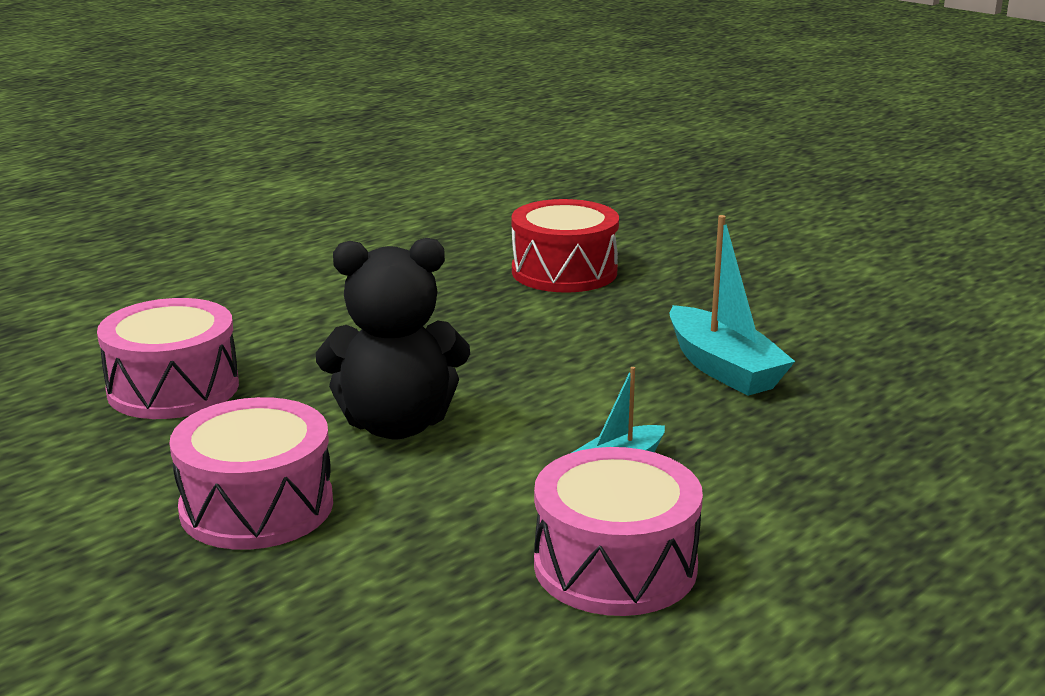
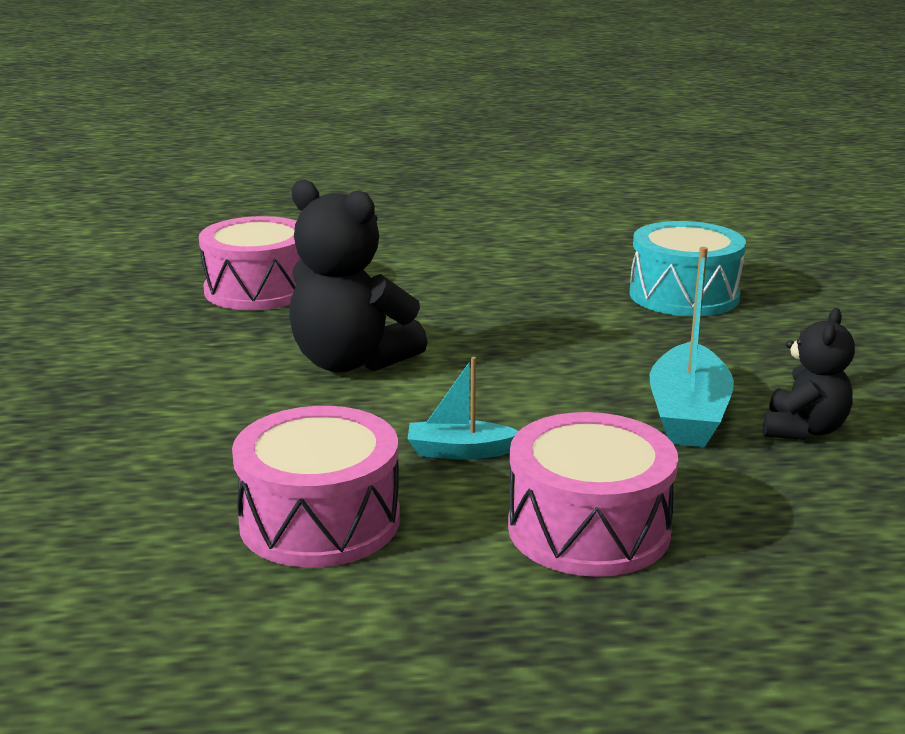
camera: 40 degrees right, 0 degrees up
(257, 506) = (175, 380): pink drum -> pink drum (588, 529)
(564, 272) = (684, 295): red drum -> turquoise drum
(809, 351) = (803, 430): none -> black teddy bear

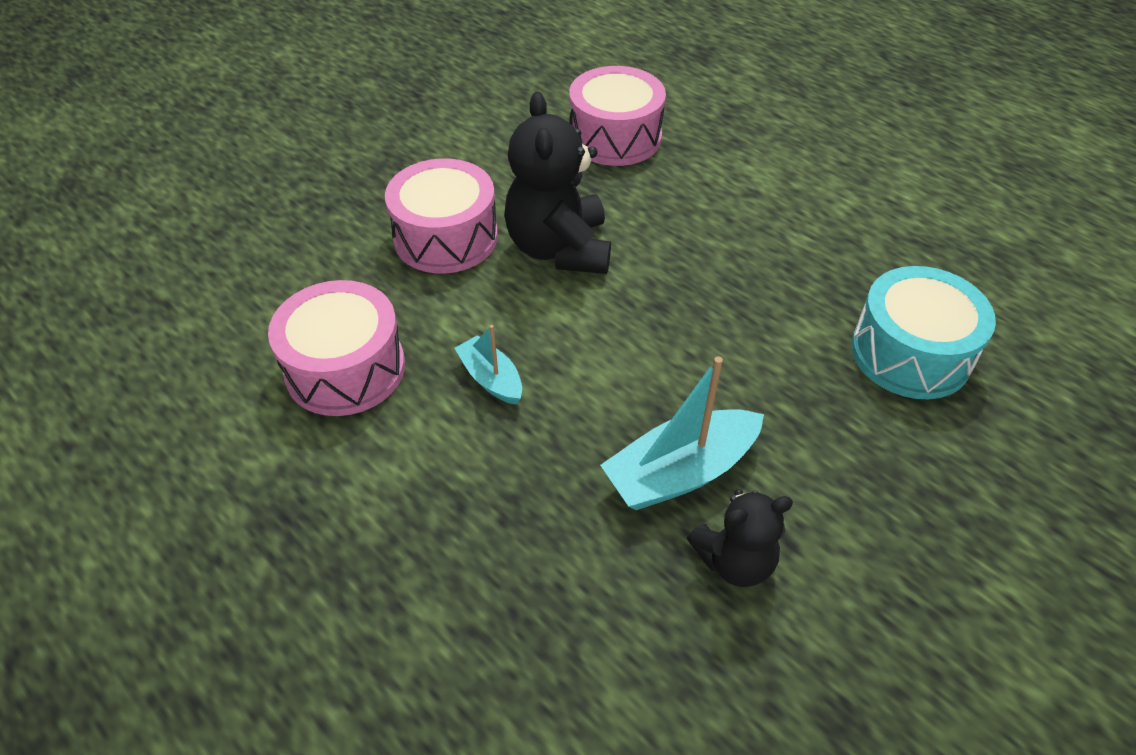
camera: 50 degrees right, 25 degrees up
(588, 529) = (451, 505): pink drum -> pink drum (446, 237)

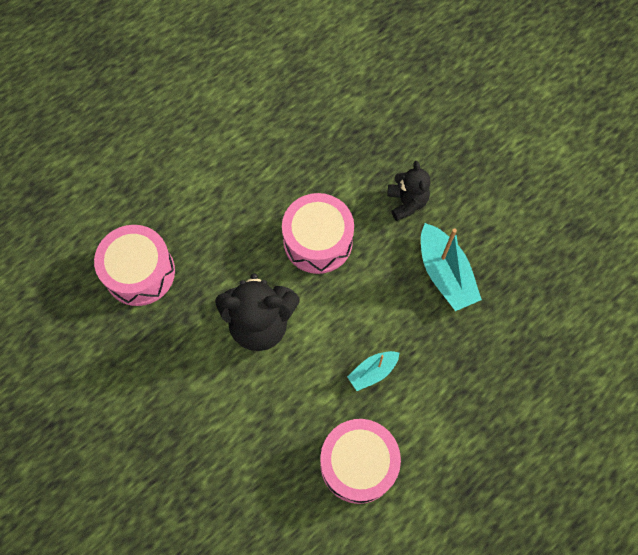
camera: 85 degrees left, 20 degrees up
(446, 237) = (238, 400): pink drum -> pink drum (318, 241)
(734, 561) = (498, 257): black teddy bear -> black teddy bear (407, 202)
(910, 353) = (369, 139): turquoise drum -> none

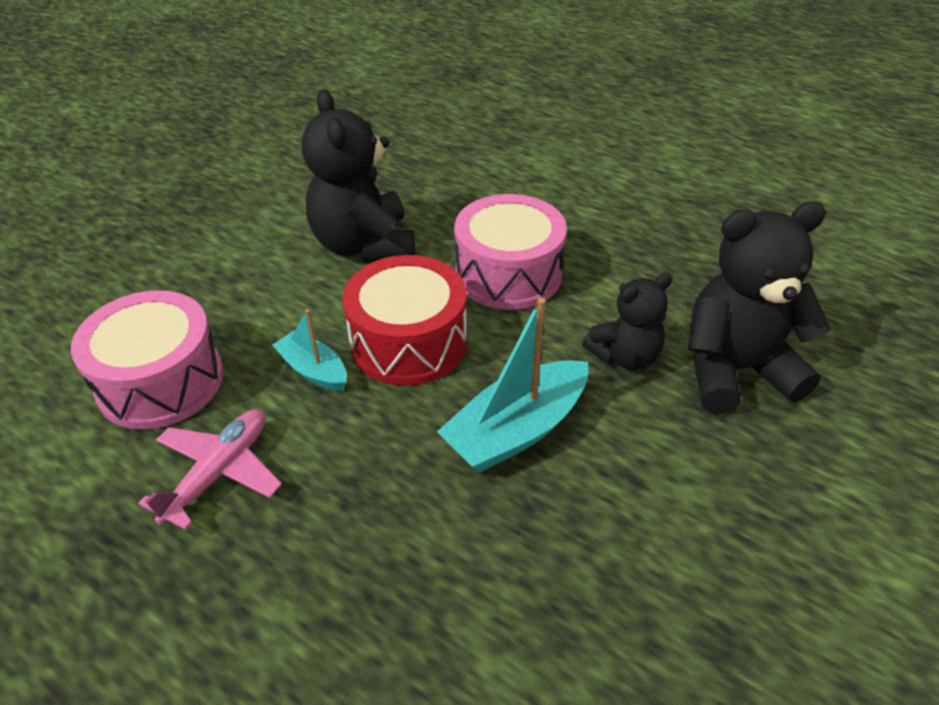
camera: 75 degrees right, 25 degrees down
(139, 272) = (402, 146): pink drum -> none
(363, 314) = (409, 342): none -> red drum
(431, 153) = (735, 370): none -> black teddy bear
(437, 431) = (219, 472): none -> pink plane

